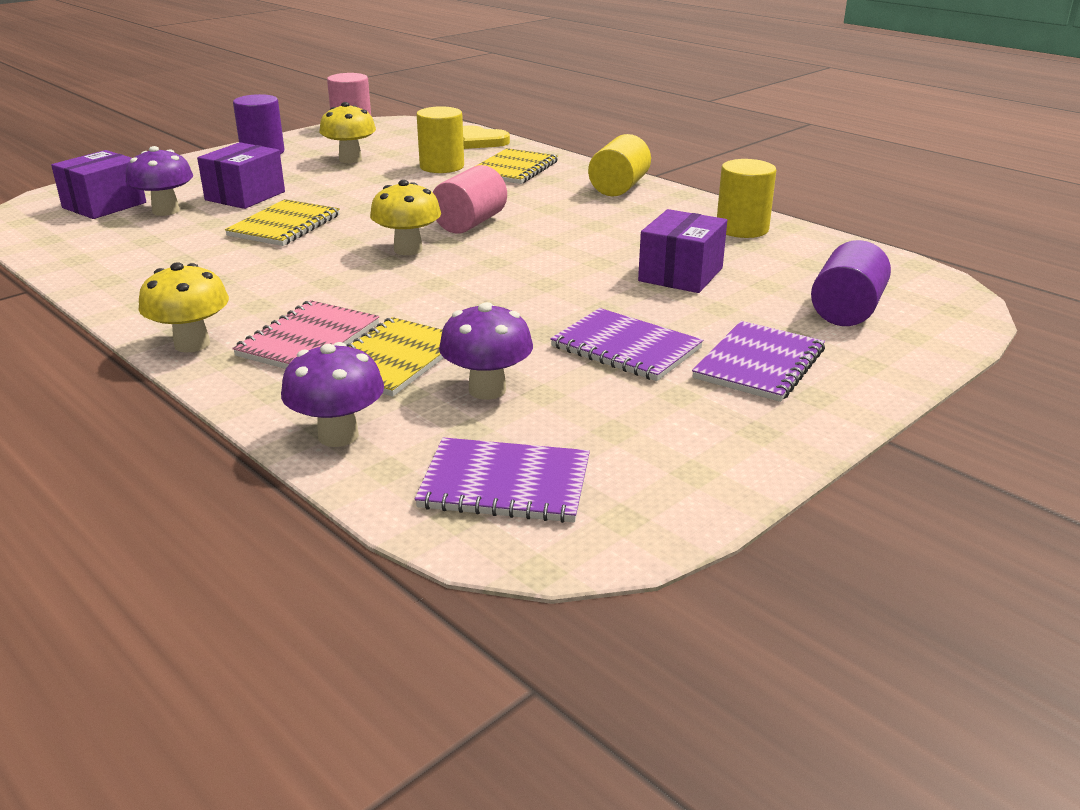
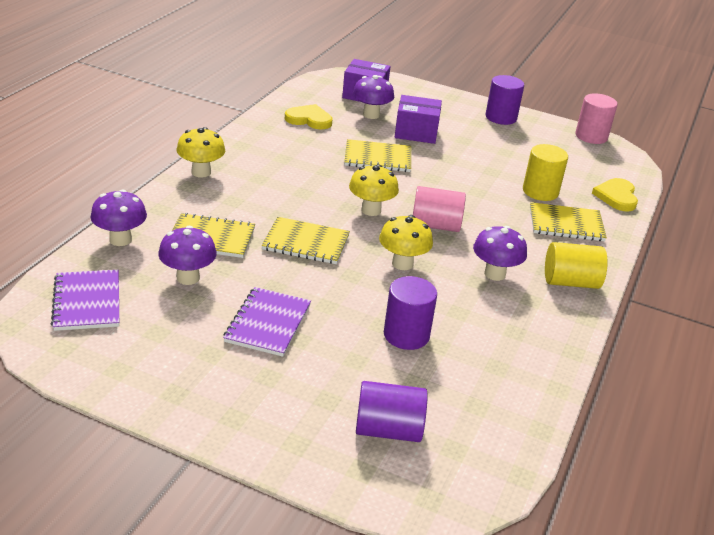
camera: 65 degrees right, 5 degrees up
(127, 248) = (309, 119): none -> yellow heart
(308, 340) = (222, 205): pink notebook -> none
(350, 159) = (518, 152): yellow mushroom -> yellow mushroom (402, 263)
(454, 298) = (306, 243): none -> yellow notebook
(586, 214) = (495, 274): none -> purple mushroom
(680, 274) = (406, 335): purple box -> purple cylinder
(742, 229) = (528, 360): yellow cylinder -> none
(759, 364) = (271, 387): purple notebook -> none

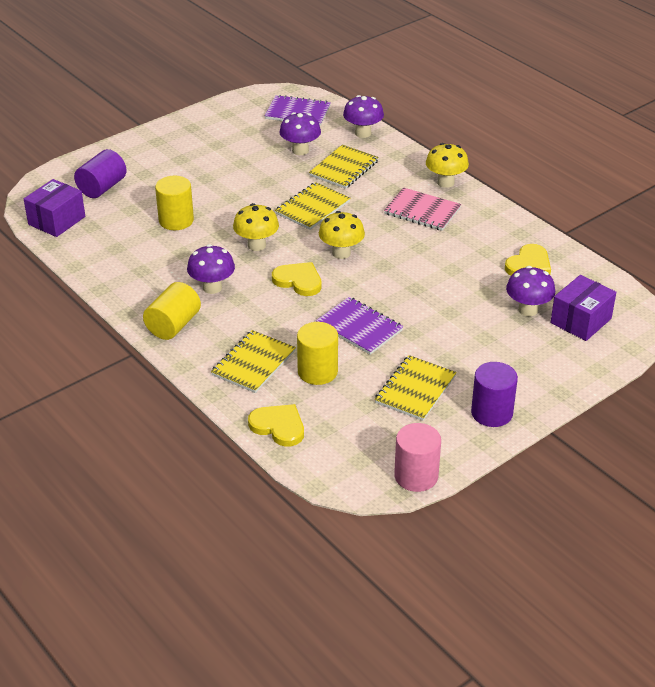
camera: 120 degrees right, 5 degrees up
(264, 178) = (422, 211): none -> pink notebook
(268, 323) = (229, 170): purple notebook -> purple notebook (359, 327)
(377, 158) = (431, 285): yellow notebook -> yellow notebook (415, 389)
(406, 335) = (176, 220): purple cylinder -> yellow cylinder
(416, 132) = (476, 329): purple box -> purple box (57, 220)
(435, 225) = (298, 281): pink cylinder -> yellow heart

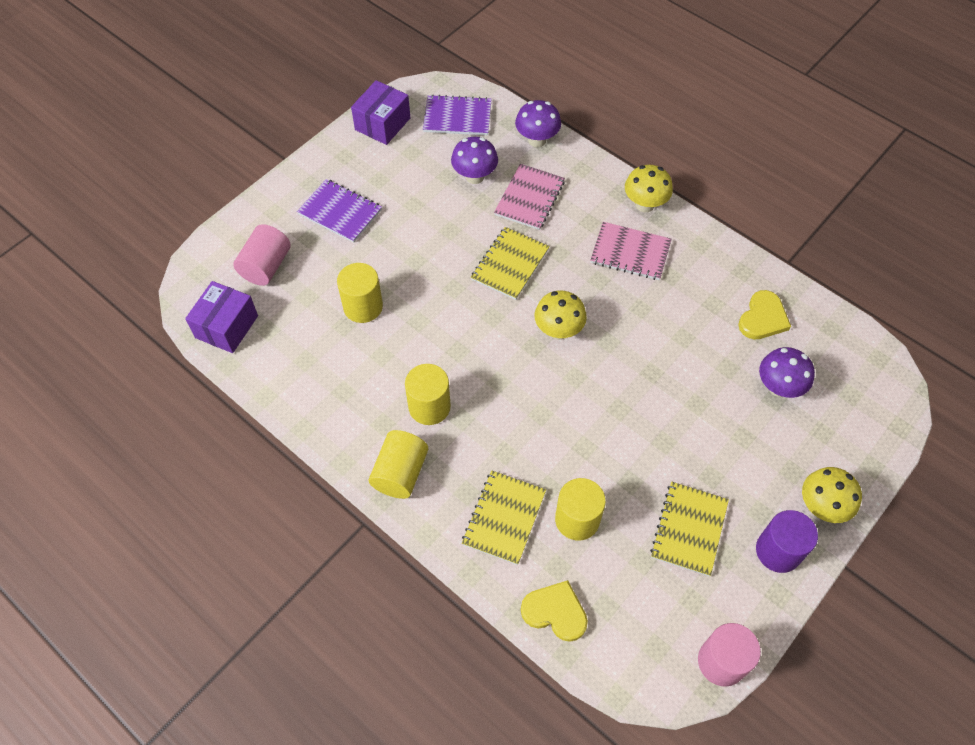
camera: 10 degrees left, 20 degrees up
(102, 187) = (266, 266): purple cylinder -> pink cylinder
(212, 287) = (429, 406): purple mushroom -> yellow cylinder
(256, 245) = (462, 332): yellow mushroom -> yellow mushroom (821, 507)
(298, 281) = (522, 381): yellow heart -> none
(344, 168) = (529, 198): yellow notebook -> pink notebook
(359, 327) = (606, 443): purple notebook -> purple notebook (340, 212)
(580, 321) = (837, 395): purple box -> purple box (382, 124)

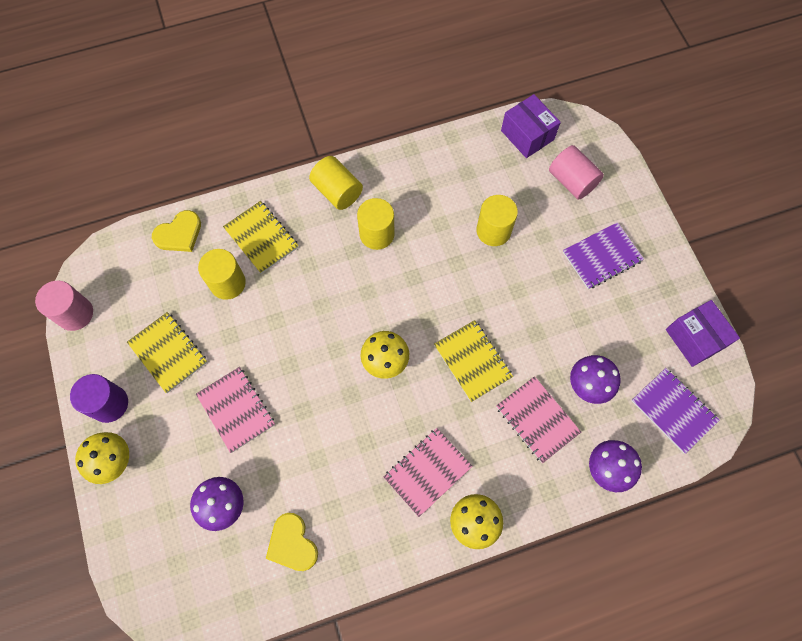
camera: 120 degrees right, 10 degrees up
(457, 117) = (673, 410): purple notebook -> purple notebook turned 75 degrees counterclockwise
(693, 429) = (236, 409): none -> pink notebook

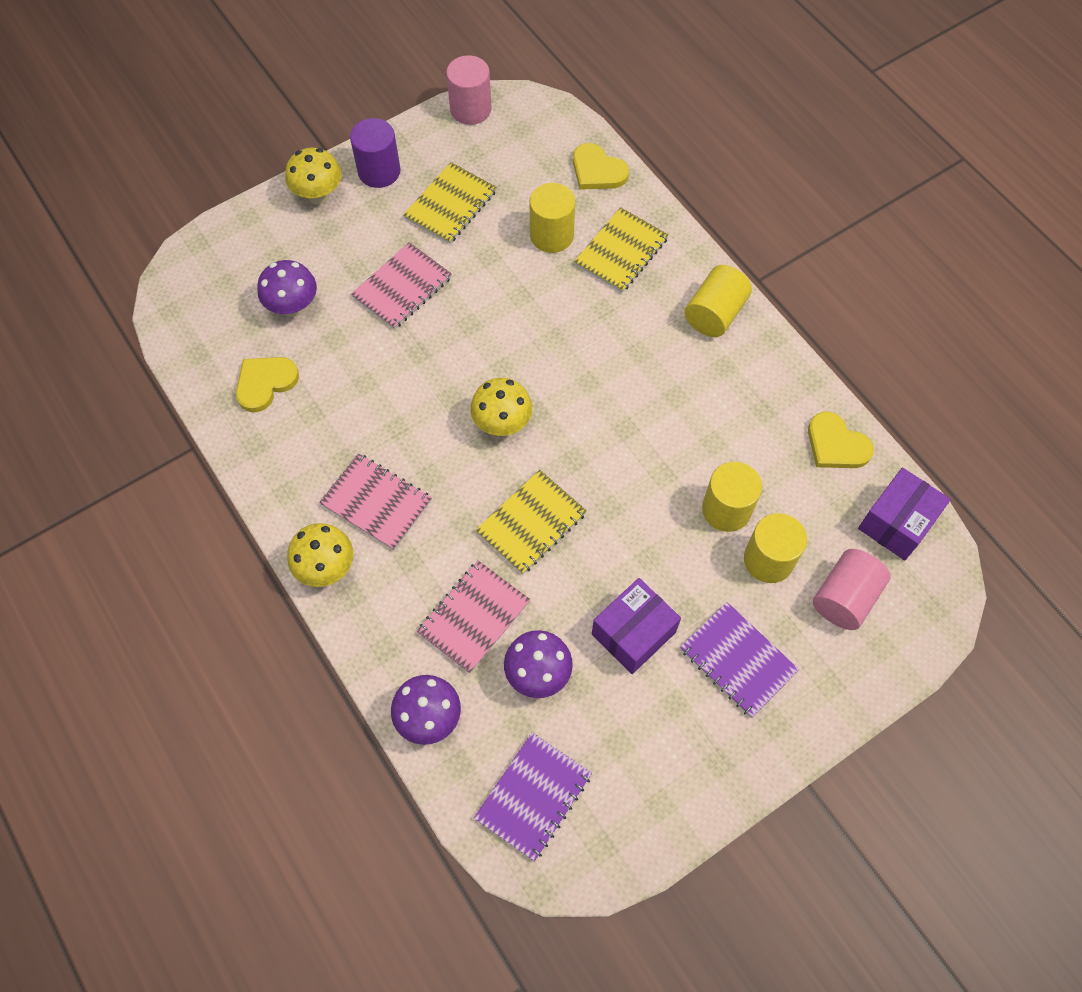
camera: 75 degrees right, 5 degrees down
(377, 234) = (671, 372): yellow cylinder -> yellow cylinder (768, 560)
(462, 150) = (836, 445): none -> yellow heart
(694, 338) = (651, 813): purple box -> purple box (633, 633)

